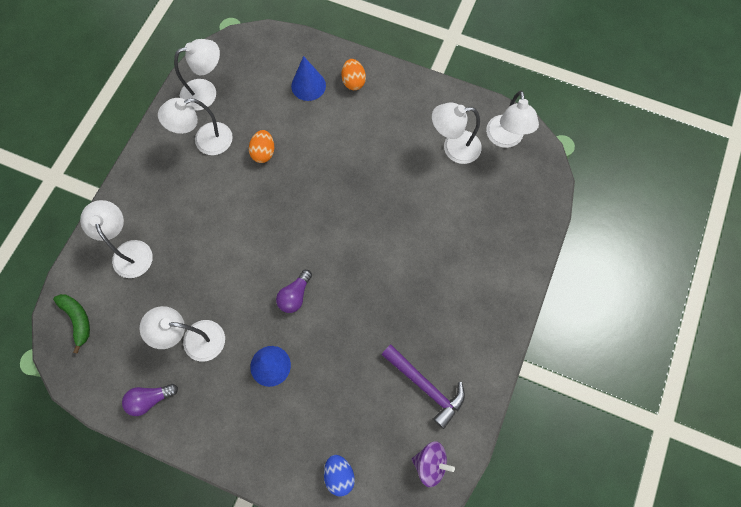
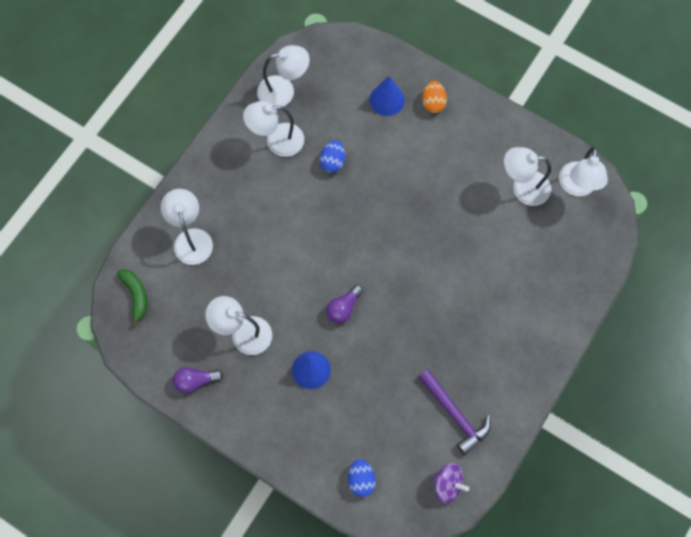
camera: 10 degrees right, 0 degrees up
(263, 152) = (332, 162): orange egg -> blue egg

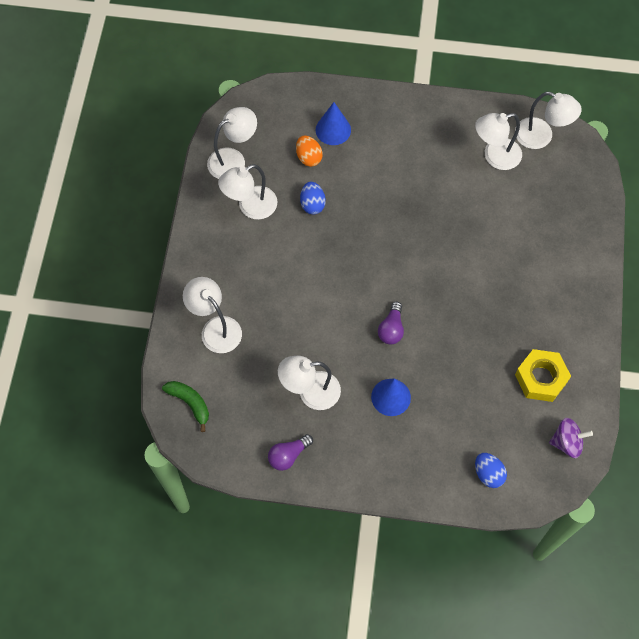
camera: 25 degrees left, 5 degrees down
(433, 103) = (376, 116): orange egg -> orange egg (308, 157)
(455, 414) = (541, 378): purple hammer -> yellow nut
(577, 187) = (541, 137): white lamp -> white lamp turned 45 degrees counterclockwise

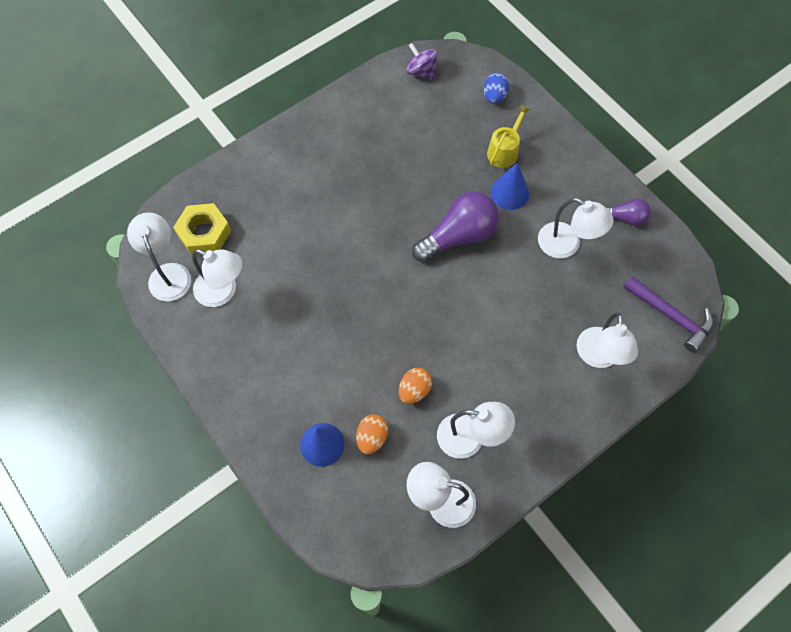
camera: 135 degrees left, 0 degrees up
(190, 403) = (671, 316): green banana -> purple hammer
(312, 204) = (414, 390): blue egg -> orange egg
(391, 329) = (458, 236): purple light bulb -> purple light bulb, size x1.86
(430, 430) = (504, 151): none -> yellow watering can
(541, 378) = (391, 118): yellow nut -> yellow nut (204, 233)

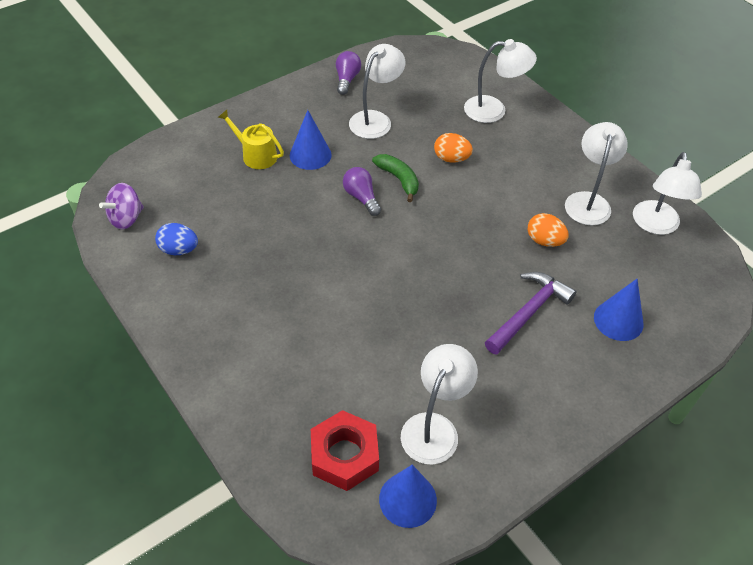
camera: 90 degrees left, 15 degrees down
(168, 273) = (408, 499): white lamp -> blue cone
(204, 233) = (344, 455): yellow nut -> red nut
(372, 437) = (602, 277): orange egg -> orange egg (451, 159)
(458, 236) = (361, 197): purple light bulb -> purple light bulb, size x0.54
(484, 266) = (399, 179): none -> green banana
(494, 96) = (180, 158): blue egg -> blue egg (179, 250)
(671, 316) = (450, 64): purple hammer -> purple hammer (529, 312)

